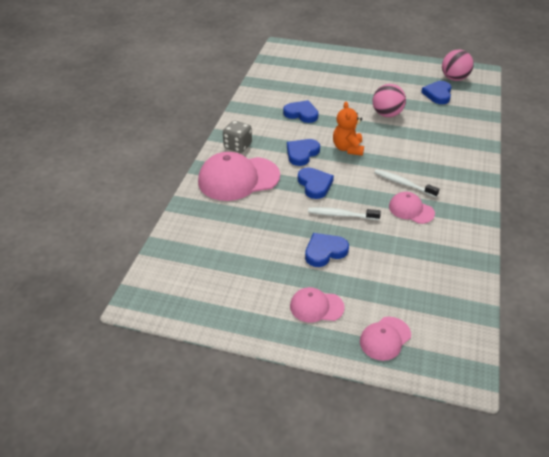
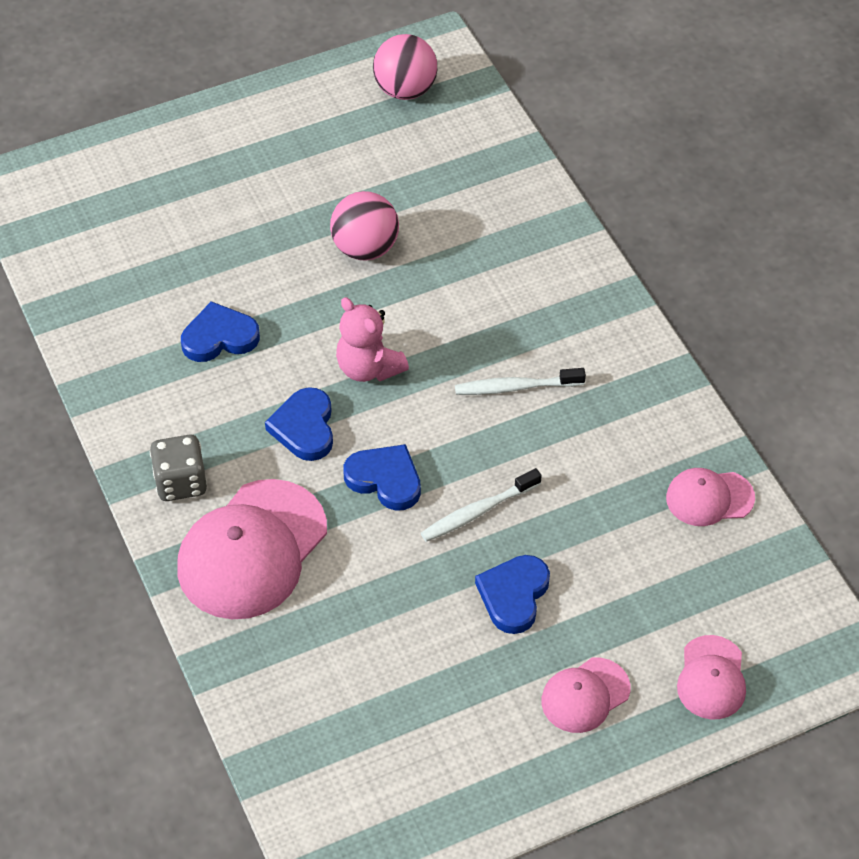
camera: 40 degrees left, 10 degrees up
(348, 148) = (368, 368): orange teddy bear -> pink teddy bear
(411, 210) = (568, 432): pink cap -> pink cap (709, 498)
(438, 94) = (409, 147): blue heart -> none

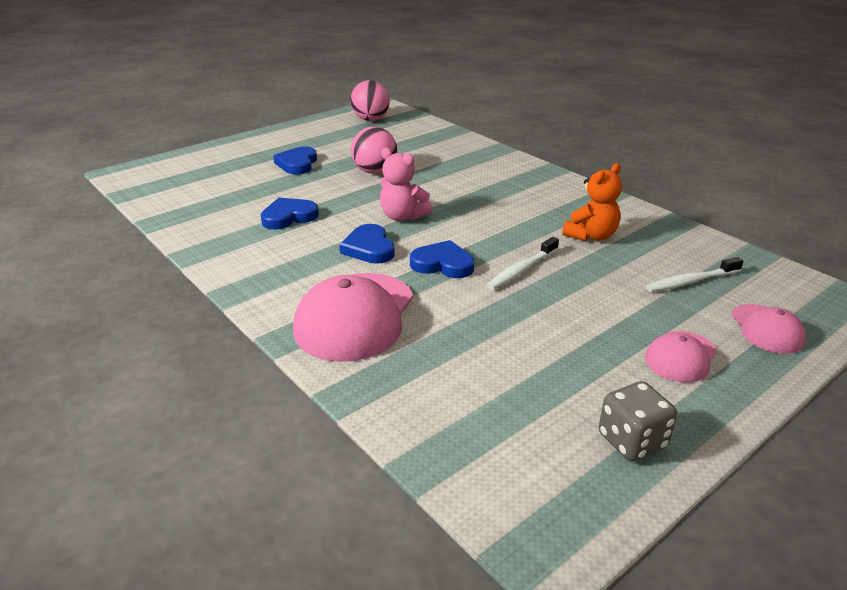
camera: 15 degrees left, 20 degrees down
(181, 482) = (281, 288): grey dice -> grey dice (631, 441)
(513, 595) = (579, 308): blue heart -> blue heart (297, 164)
(515, 387) = (508, 211): white toothbrush -> white toothbrush (691, 281)
(601, 464) = (591, 236): none -> orange teddy bear
(709, 498) = (676, 240): pink cap -> none

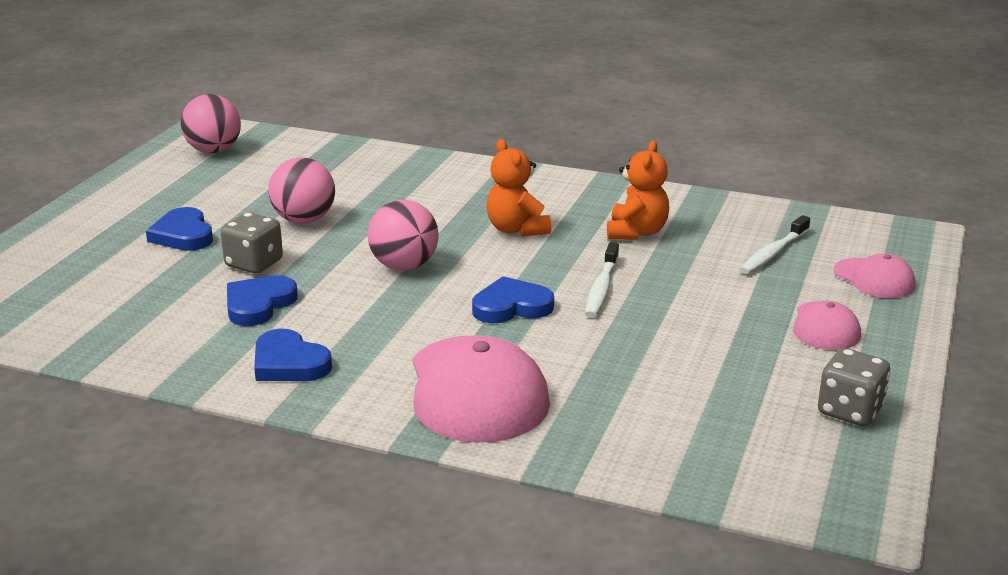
camera: 30 degrees left, 5 degrees down
(315, 191) = (254, 264): none -> grey dice
(369, 248) = (406, 313): blue heart -> blue heart (289, 363)
(402, 216) = (404, 266): pink teddy bear -> pink ball
(504, 211) = (516, 229): none -> orange teddy bear

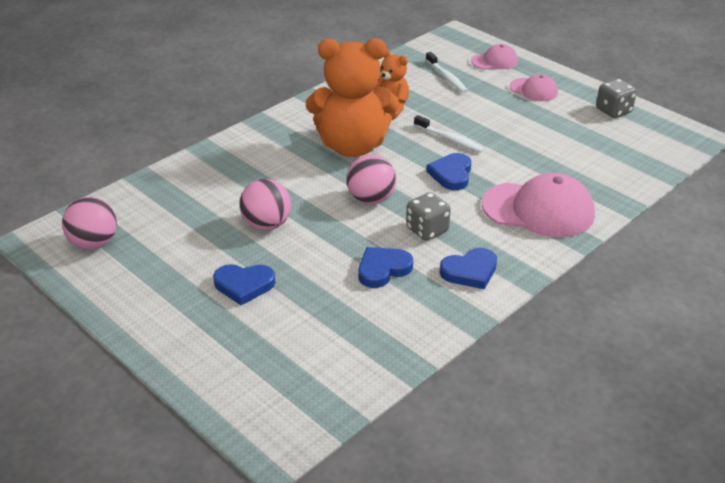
camera: 65 degrees left, 10 degrees up
(254, 264) = (319, 260): grey dice -> grey dice (427, 230)
(258, 304) = (383, 269): blue heart -> blue heart turned 90 degrees clockwise
(516, 229) = (352, 146): orange teddy bear -> orange teddy bear, size x1.95

